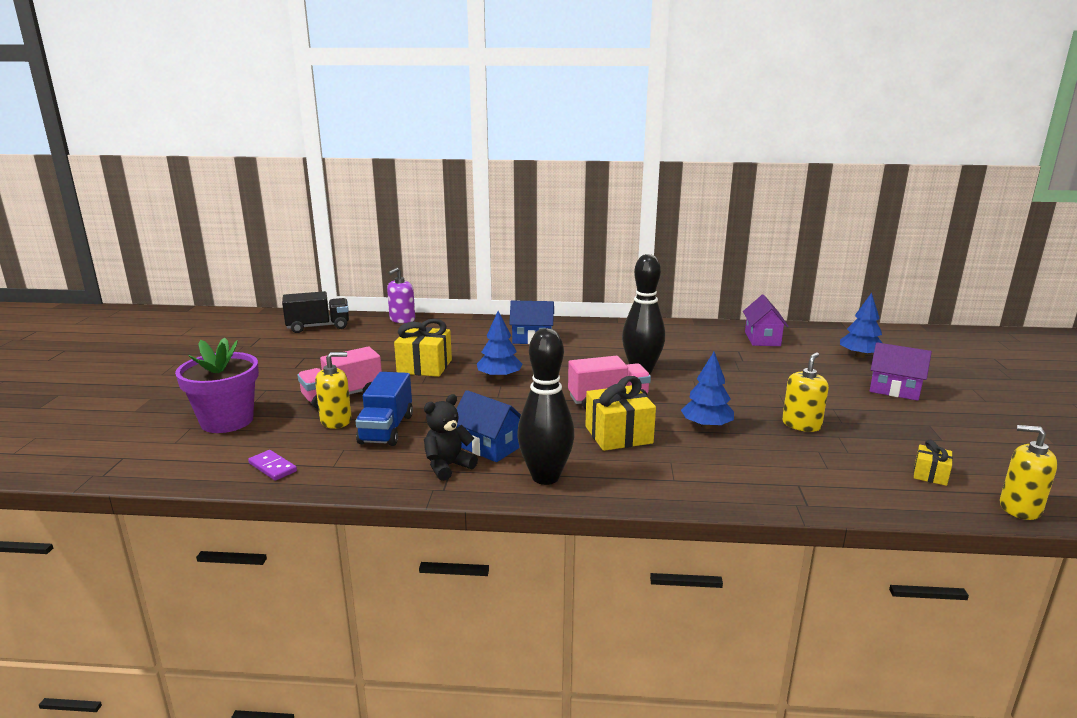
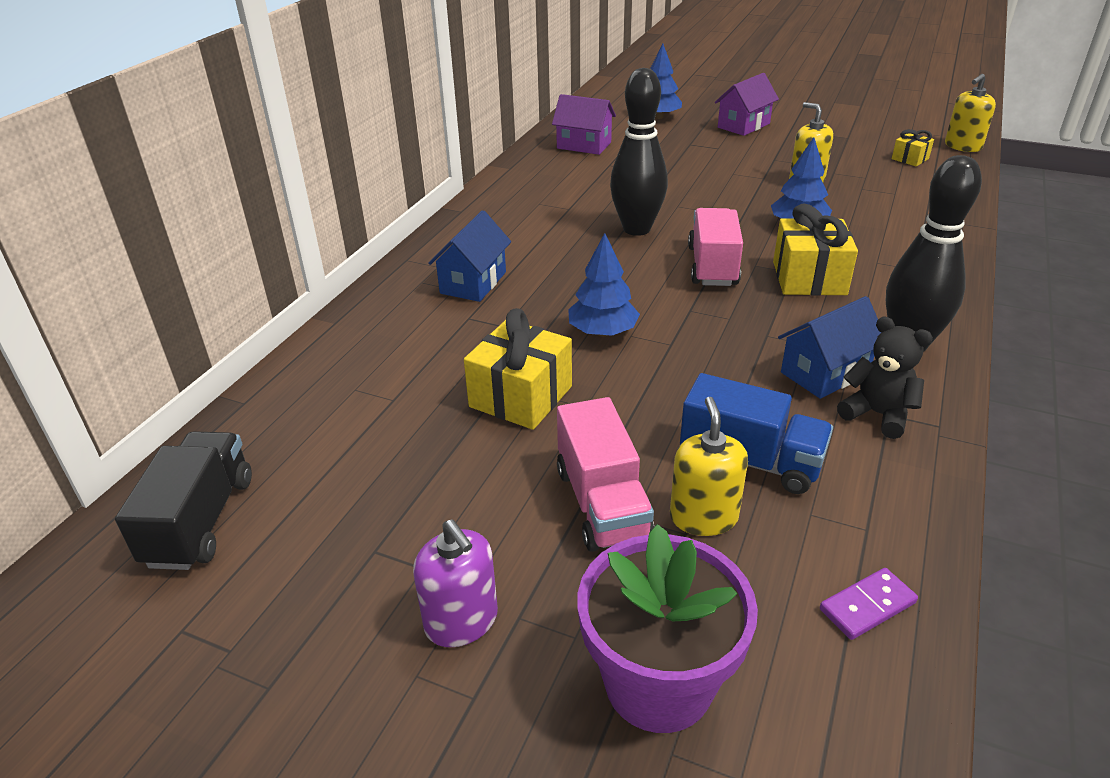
camera: 70 degrees left, 15 degrees up
(402, 319) = (268, 398): purple soap dispenser -> purple soap dispenser (461, 621)
(448, 466) = (877, 414): black teddy bear -> black teddy bear turned 150 degrees clockwise

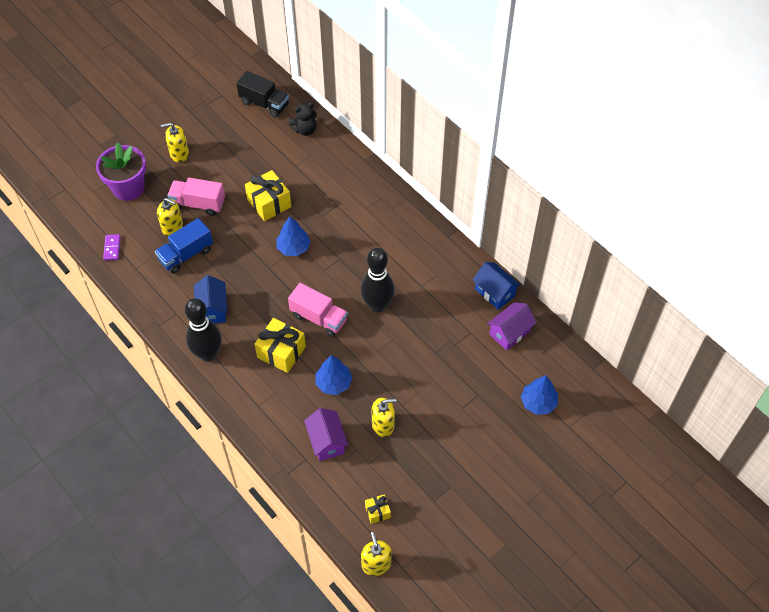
camera: 115 degrees right, 20 degrees up
(461, 621) = (179, 154): purple soap dispenser -> yellow soap dispenser
(473, 283) = (366, 216): blue house -> blue house (495, 292)
(743, 125) = (492, 447): purple house -> purple house (327, 442)
(877, 414) = (178, 310): black teddy bear -> black teddy bear (305, 130)

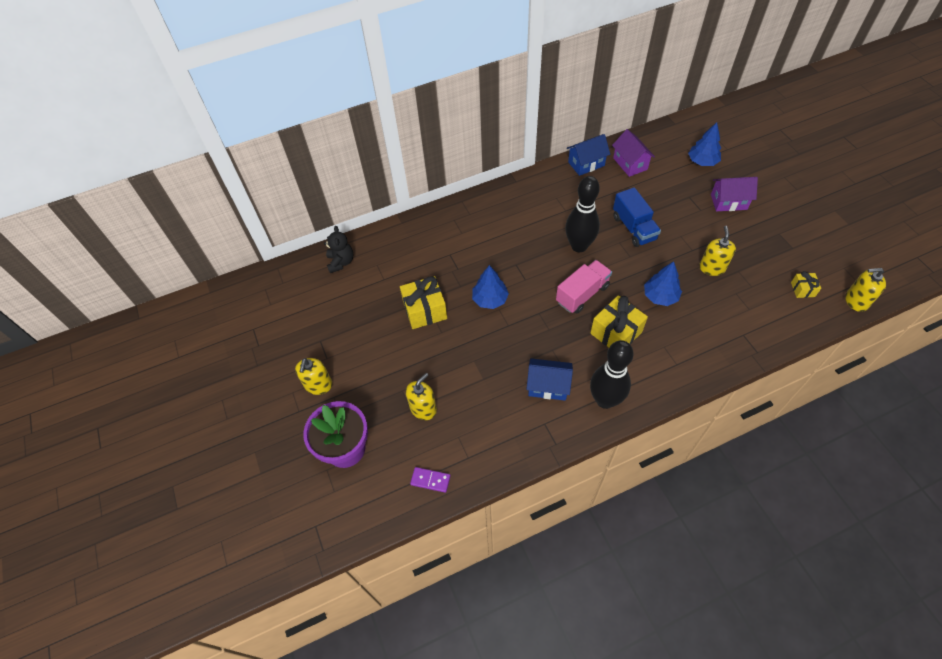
camera: 70 degrees left, 0 degrees up
(186, 254) = (466, 400): blue truck -> blue truck (633, 228)
(198, 204) = (399, 377): pink truck -> none
(264, 104) = (287, 291): black truck -> none
(327, 442) = (725, 314): purple house -> purple house (728, 202)

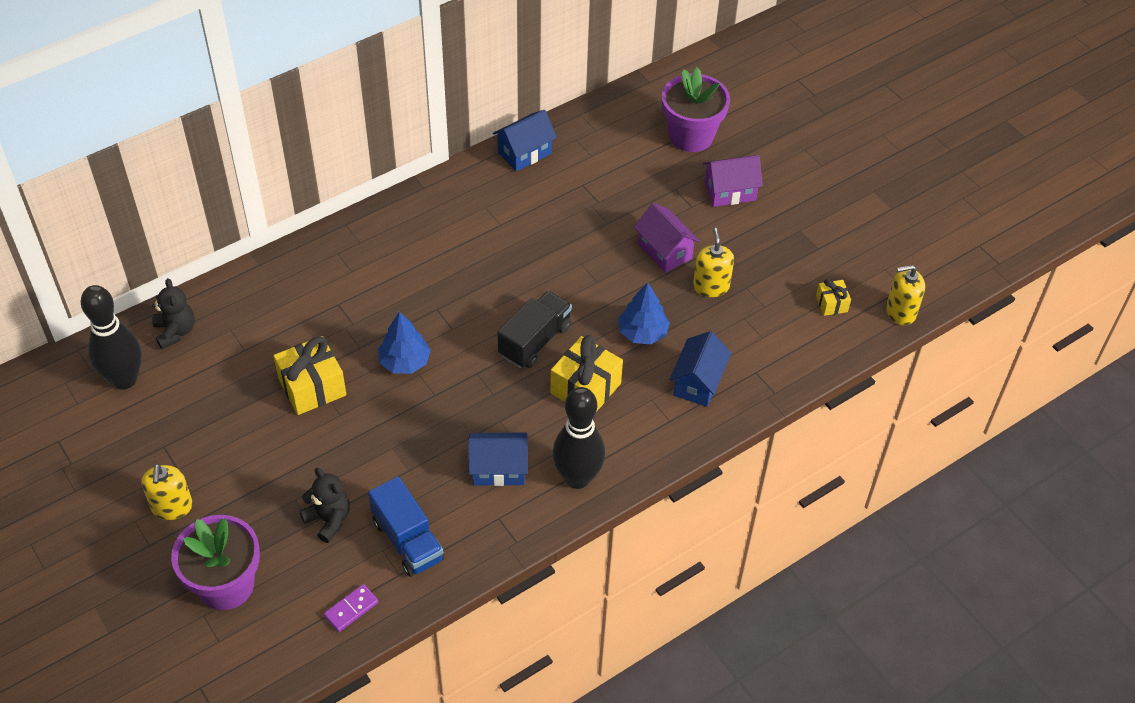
camera: 15 degrees left, 5 degrees down
(423, 408) = (328, 519): yellow soap dispenser -> black teddy bear
(430, 480) = (351, 609): purple domino -> purple domino turned 45 degrees counterclockwise
(579, 246) = (524, 274): black bowling pin -> black bowling pin (124, 379)
(582, 294) = (535, 341): pink truck -> black truck
(630, 164) = (588, 147): purple house -> purple house (664, 251)
(633, 228) = (600, 241): blue truck -> blue truck (407, 540)
(699, 338) = (698, 382): none -> blue house
(702, 161) = (691, 136): blue tree -> purple flower pot

